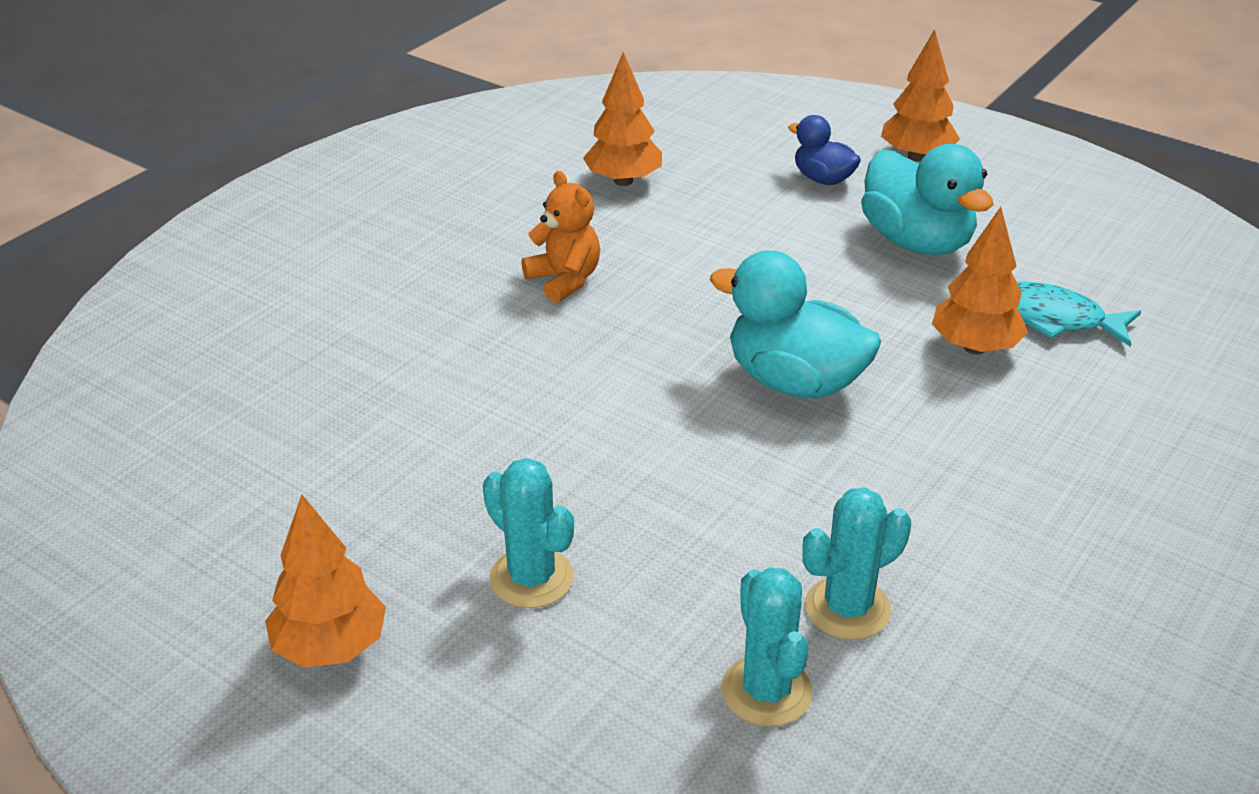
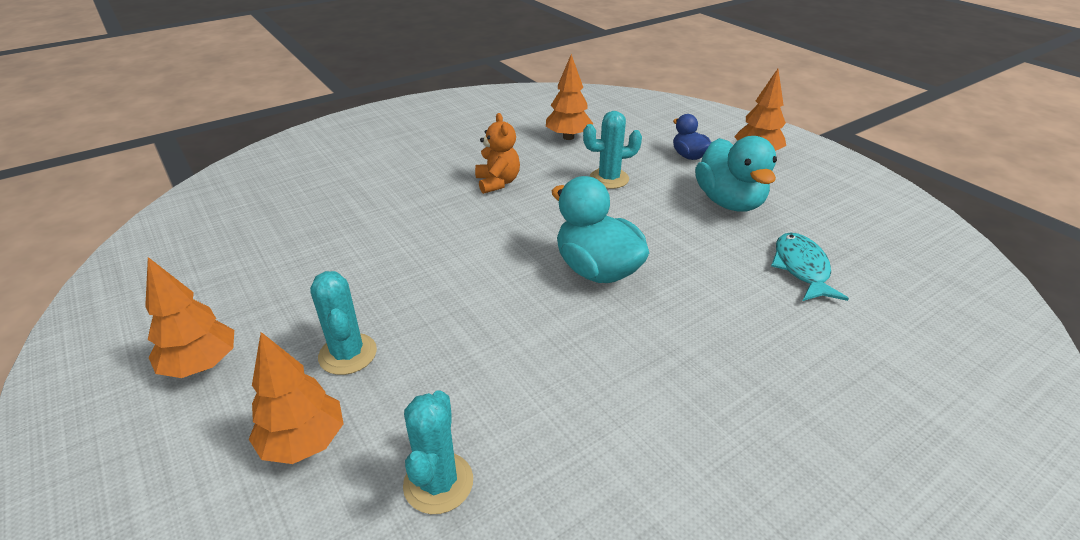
camera: 20 degrees right, 0 degrees up
(847, 608) = (535, 436): turquoise cactus -> turquoise cactus (609, 179)
(974, 347) = (733, 275): orange tree -> orange tree (304, 442)
(1054, 319) = (801, 268): turquoise fish -> turquoise fish turned 45 degrees clockwise

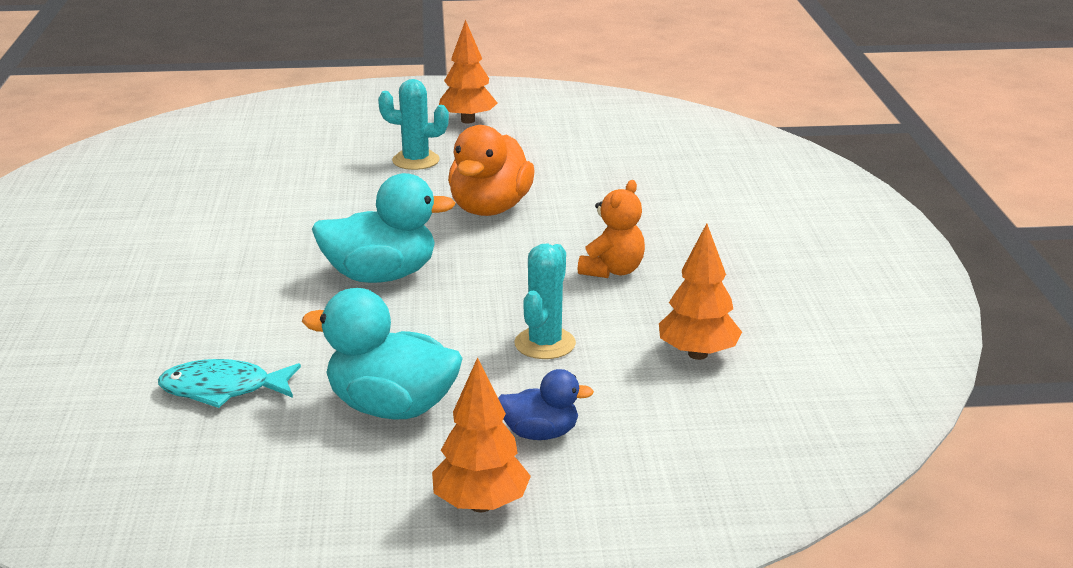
camera: 120 degrees right, 10 degrees down
(304, 442) = (351, 140): orange tree -> none
(436, 263) = (490, 208): none -> orange duck
(438, 483) = (263, 168): turquoise cactus -> none
(497, 182) = (612, 271): orange teddy bear -> orange teddy bear turned 75 degrees counterclockwise
(801, 268) = (223, 389): turquoise fish -> turquoise fish turned 150 degrees clockwise

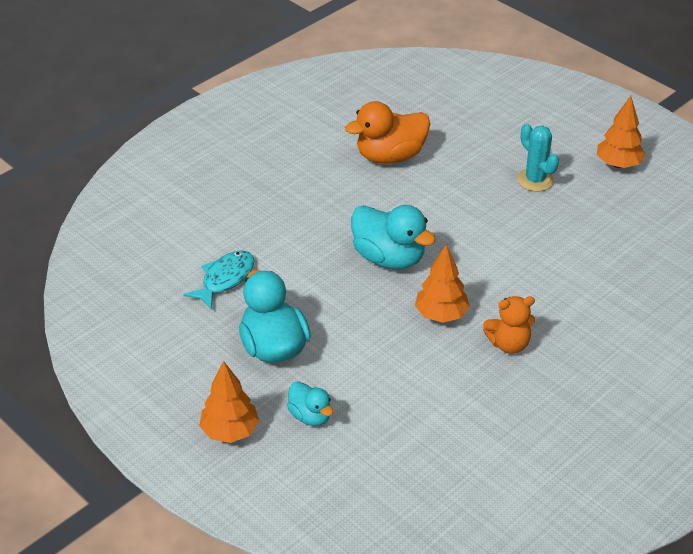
camera: 50 degrees right, 15 degrees up
(223, 389) = (225, 279): turquoise fish -> turquoise fish turned 75 degrees clockwise
(490, 208) = (517, 248): orange duck -> orange duck (390, 156)
(540, 434) = (310, 416): blue duck -> turquoise duck
(545, 344) = (396, 365): turquoise cactus -> none
(698, 354) = (458, 434): orange tree -> orange tree (441, 315)

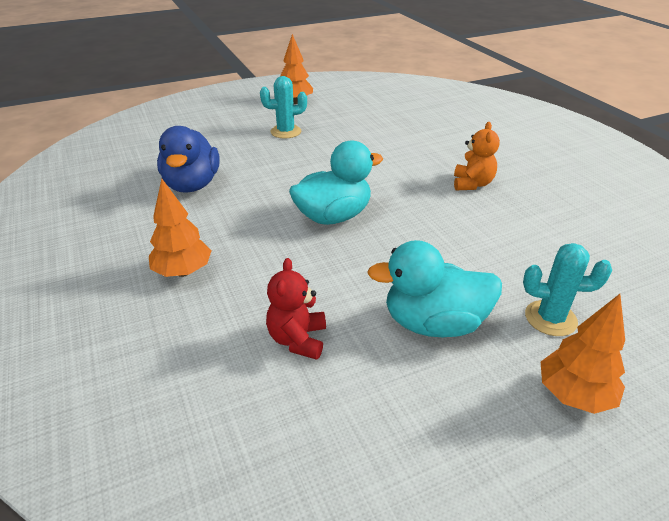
camera: 70 degrees left, 5 degrees down
(225, 279) = (297, 339): turquoise fish -> red teddy bear
(310, 416) = (550, 318): turquoise duck -> turquoise cactus
(390, 156) = (192, 185): orange duck -> blue duck
(441, 315) = (424, 207): orange tree -> orange tree (183, 272)

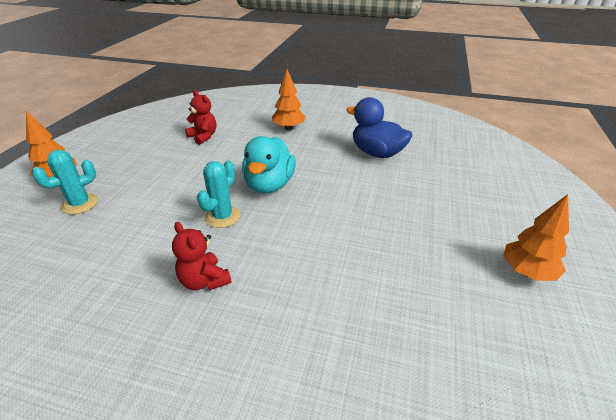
camera: 130 degrees right, 0 degrees up
(286, 132) = (435, 225): turquoise cactus -> turquoise cactus (222, 217)
(434, 323) = (147, 169): turquoise duck -> none
(472, 184) = (204, 281): orange teddy bear -> red teddy bear

